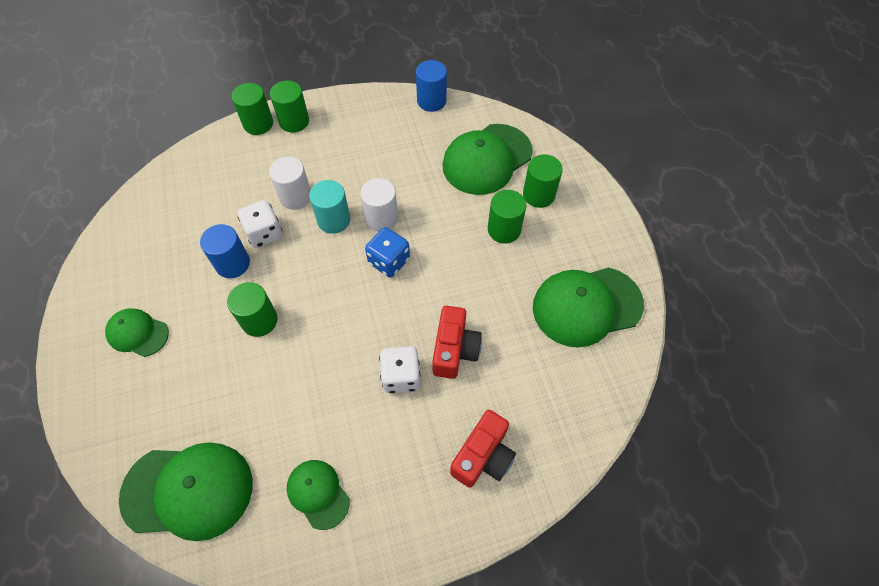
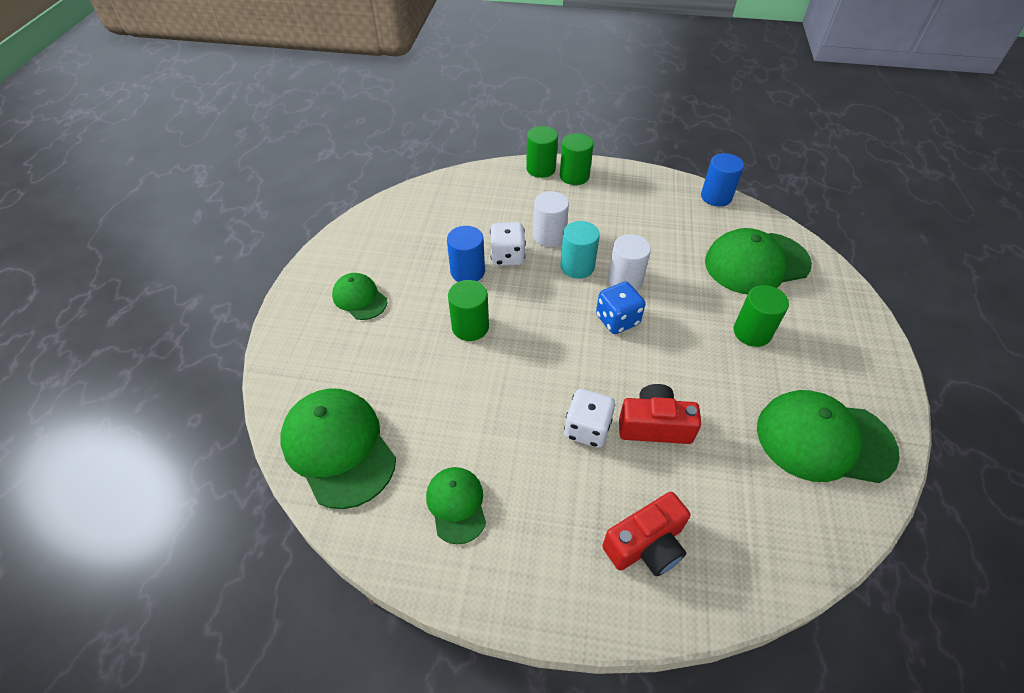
camera: 25 degrees right, 10 degrees down
(188, 490) = (338, 448): green cap -> green cap turned 150 degrees counterclockwise
(454, 349) = (654, 425): red camera -> red camera turned 120 degrees counterclockwise
(538, 195) = (803, 313): green cylinder -> none

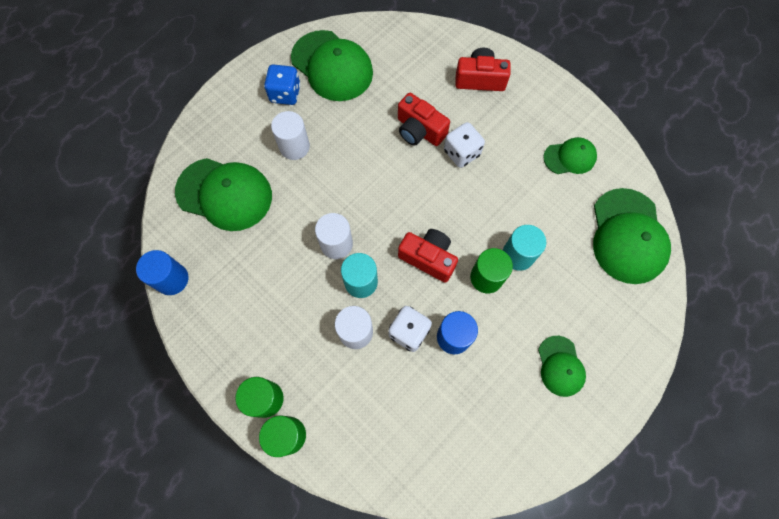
camera: 145 degrees left, 20 degrees up
(452, 361) = (518, 255): none -> turquoise cylinder
(456, 505) = (570, 157): green cap -> green cap turned 120 degrees counterclockwise
(536, 313) = (428, 258): none -> red camera
(617, 320) = (374, 214): blue dice -> blue dice (285, 94)
(752, 332) = (294, 147): green cylinder -> white cylinder

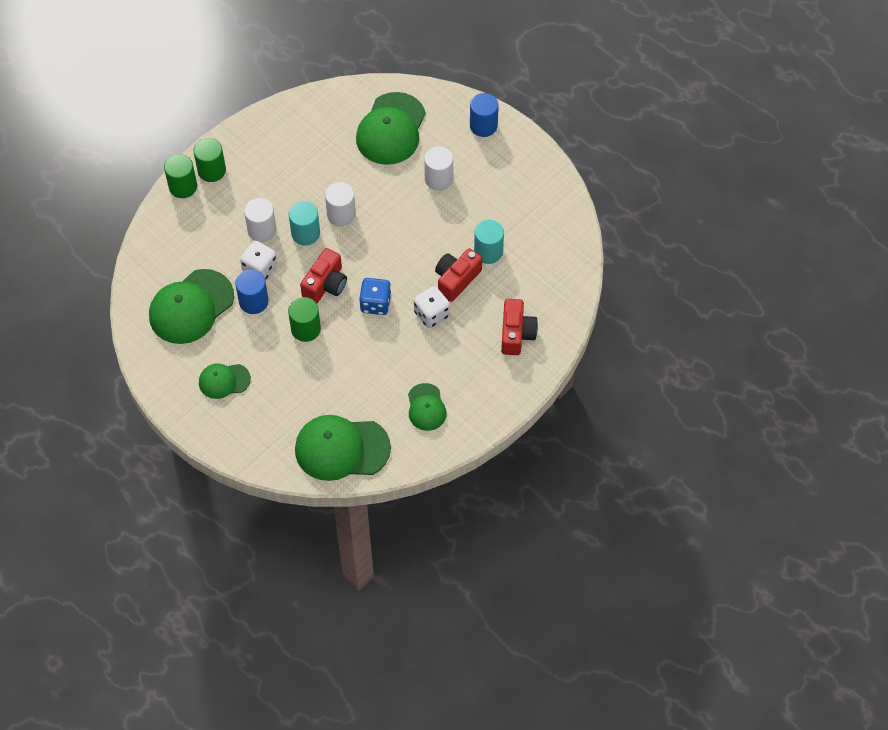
camera: 90 degrees right, 10 degrees down
(172, 279) = (313, 99): blue cylinder -> blue cylinder (483, 126)
(285, 94) = (496, 169): blue dice -> blue dice (375, 303)
(332, 66) = (529, 206): green cap -> green cap (191, 307)
(518, 255) = (326, 355): turquoise cylinder -> turquoise cylinder (488, 252)

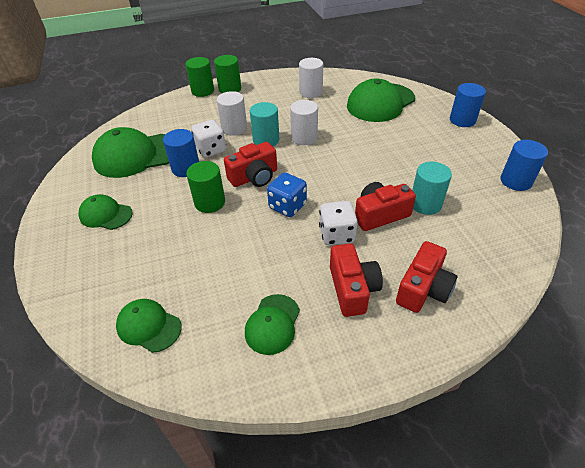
camera: 30 degrees right, 15 degrees down
(341, 448) = (149, 326): green cap -> green cap, size x0.55
(438, 179) = (403, 140): white cylinder -> white cylinder (310, 92)
(467, 356) = (352, 289): none -> red camera
(553, 193) = (516, 181): none -> blue cylinder

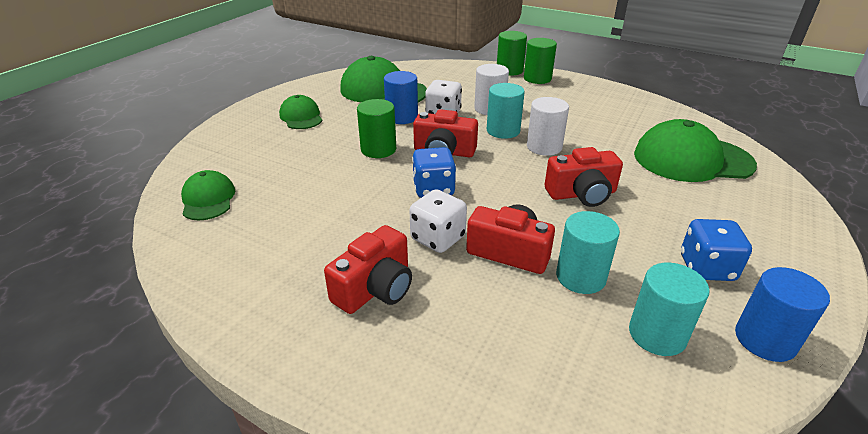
camera: 45 degrees right, 10 degrees down
(272, 324) = (274, 261): green cap -> none
(310, 92) = (618, 114): white cylinder -> none
(423, 289) = (439, 344): red camera -> red camera (582, 194)
(460, 161) = (706, 268): none -> blue dice
(462, 120) = (791, 231): blue cylinder -> none
(485, 209) = (657, 334): none -> turquoise cylinder

